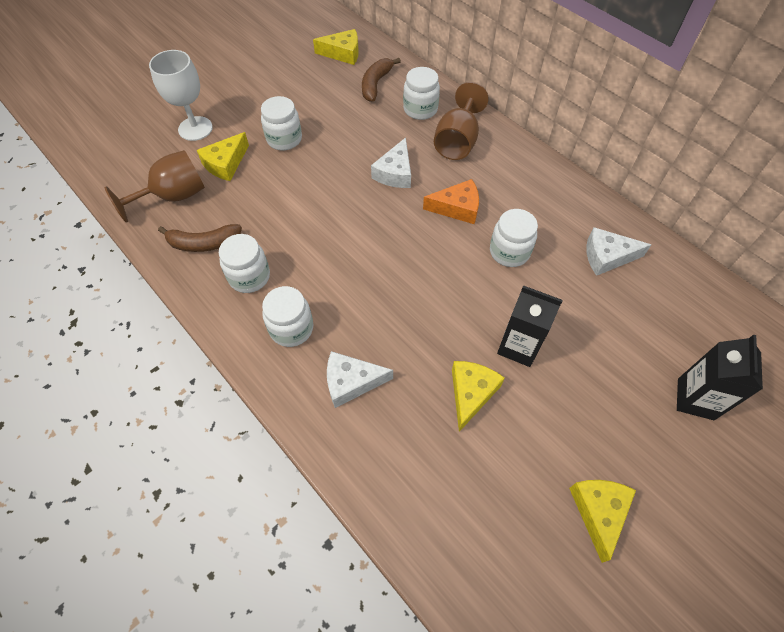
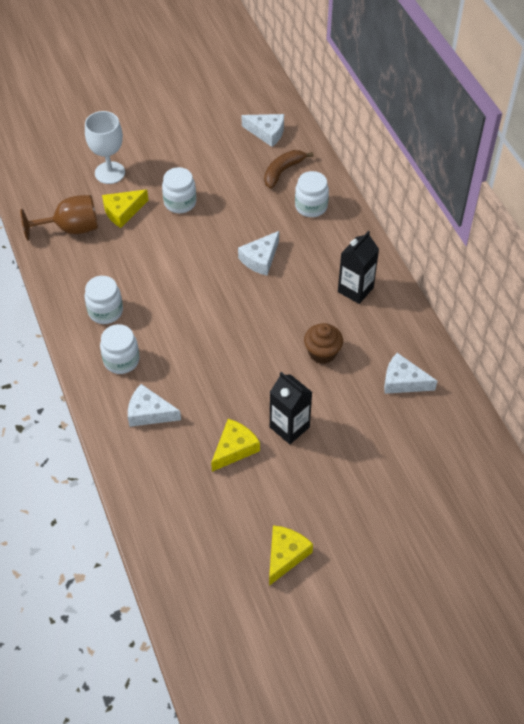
camera: 20 degrees right, 5 degrees down
(203, 243) = (80, 274): brown banana -> none
(343, 53) = (267, 133): yellow cheese -> white cheese
(457, 141) = (329, 245): brown goblet -> none
(457, 208) = (298, 304): orange cheese -> none
(509, 252) = (322, 353): white jar -> brown cupcake
(695, 399) = (407, 508): black carton -> black carton (355, 290)

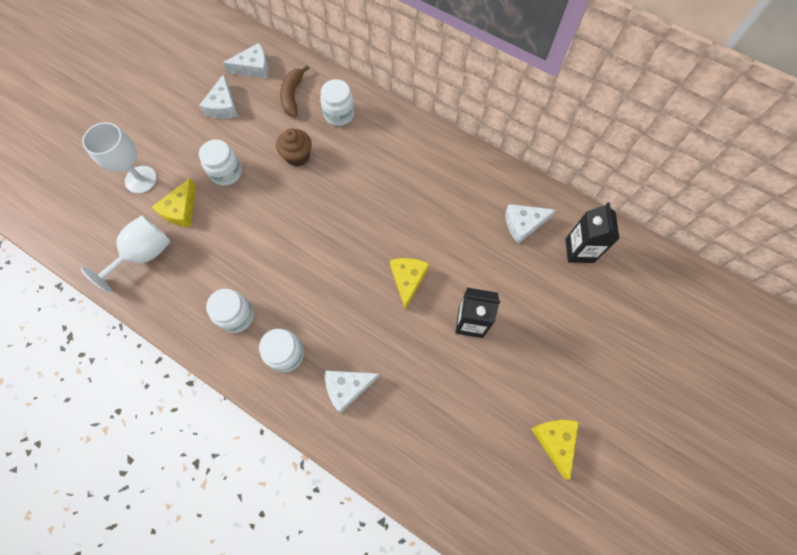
camera: 35 degrees left, 15 degrees up
(71, 229) = (144, 254): brown goblet -> white goblet
(234, 448) = (442, 372): yellow cheese -> yellow cheese (407, 280)
(260, 259) = (333, 184): white cheese -> white cheese (223, 106)
(322, 353) = (445, 239): brown cupcake -> brown cupcake (297, 156)
(355, 290) = (428, 167): black carton -> black carton (579, 250)

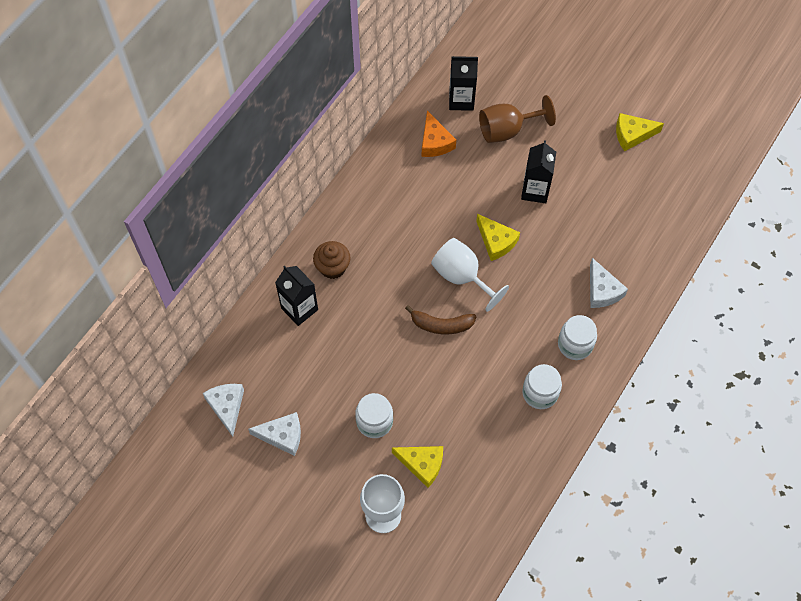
camera: 90 degrees left, 5 degrees down
(144, 254) = (477, 495): white goblet -> white goblet (462, 277)
(293, 95) = (271, 359): brown banana -> brown banana (441, 325)
(297, 156) = (354, 349): brown cupcake -> brown cupcake (332, 267)
(339, 114) = (299, 309): white jar -> black carton
(407, 280) = (496, 241): yellow cheese -> yellow cheese turned 135 degrees counterclockwise
(523, 224) = (435, 142): white cheese -> orange cheese
(546, 296) = (507, 130): none -> brown goblet

